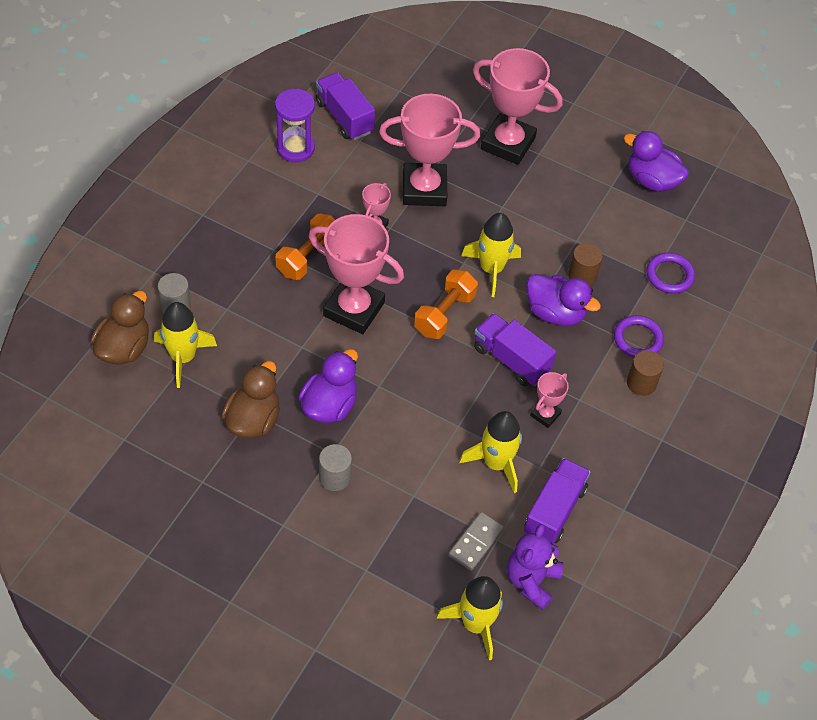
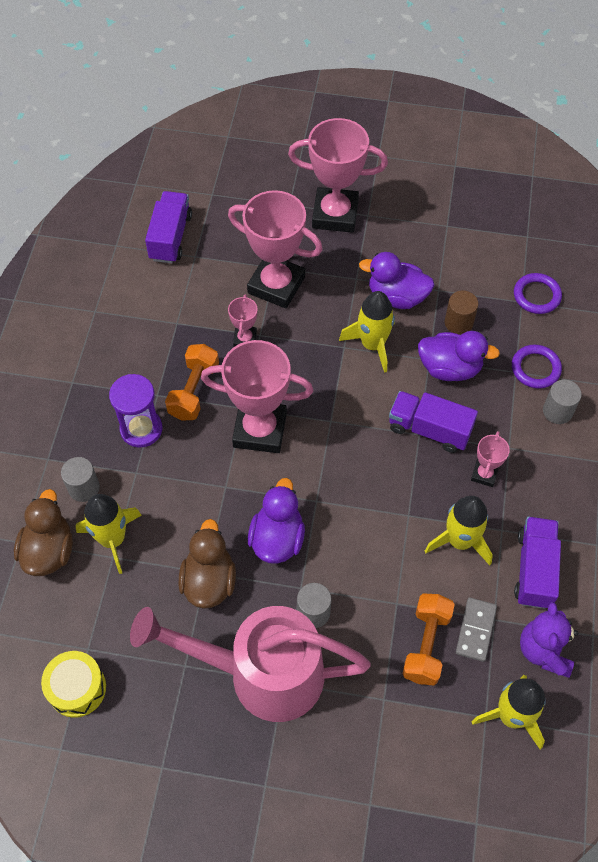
camera: 15 degrees left, 5 degrees up
(101, 467) = (77, 688): none -> yellow drum
(267, 511) = (262, 674): none -> pink watering can
(295, 148) = (136, 283): purple hourglass -> purple hourglass (141, 429)
(344, 117) = (170, 237): purple truck -> purple truck turned 60 degrees clockwise
(424, 189) = (276, 285): pink trophy -> pink trophy turned 45 degrees clockwise
(444, 314) = (348, 405): orange dumbbell -> orange dumbbell (426, 645)
(641, 383) = (557, 411): brown cylinder -> grey cylinder
(651, 180) = (480, 208): purple duck -> purple duck (397, 297)

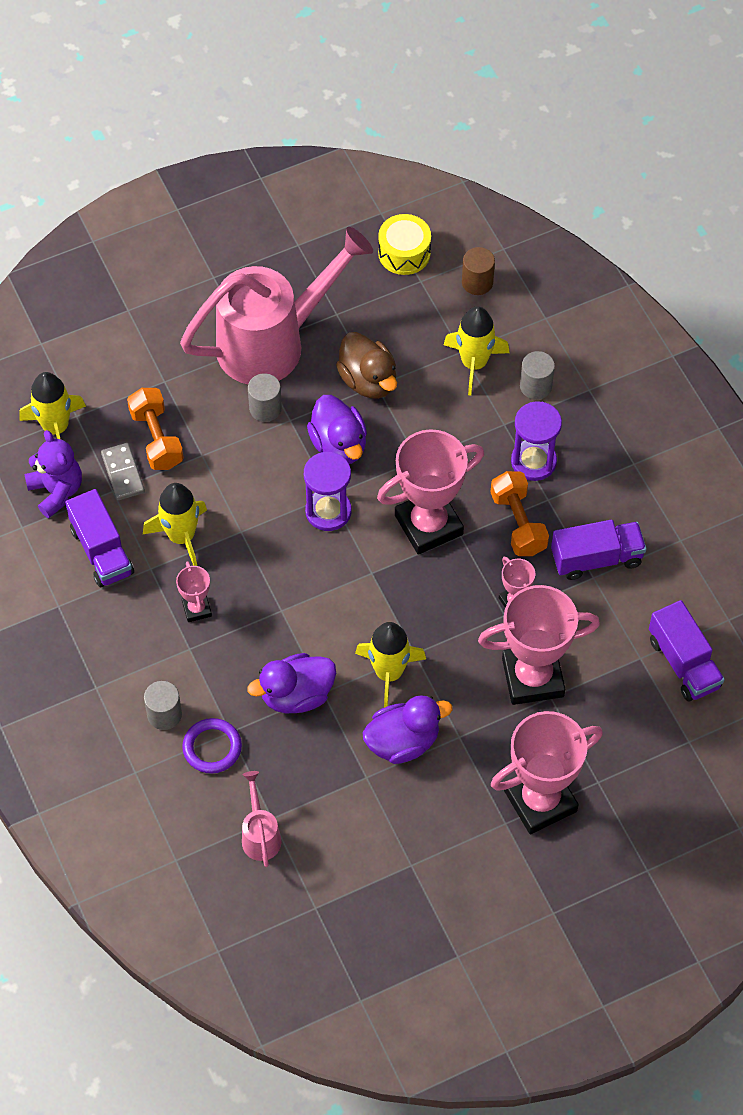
camera: 145 degrees right, 0 degrees up
(49, 550) = (517, 325): brown duck -> none
(327, 488) = (328, 511): none -> purple hourglass
(429, 429) = (275, 620): purple truck -> purple truck (596, 558)
(458, 323) = (320, 751): brown cylinder -> brown cylinder (477, 282)
(536, 295) = (260, 835): purple ring -> pink watering can

